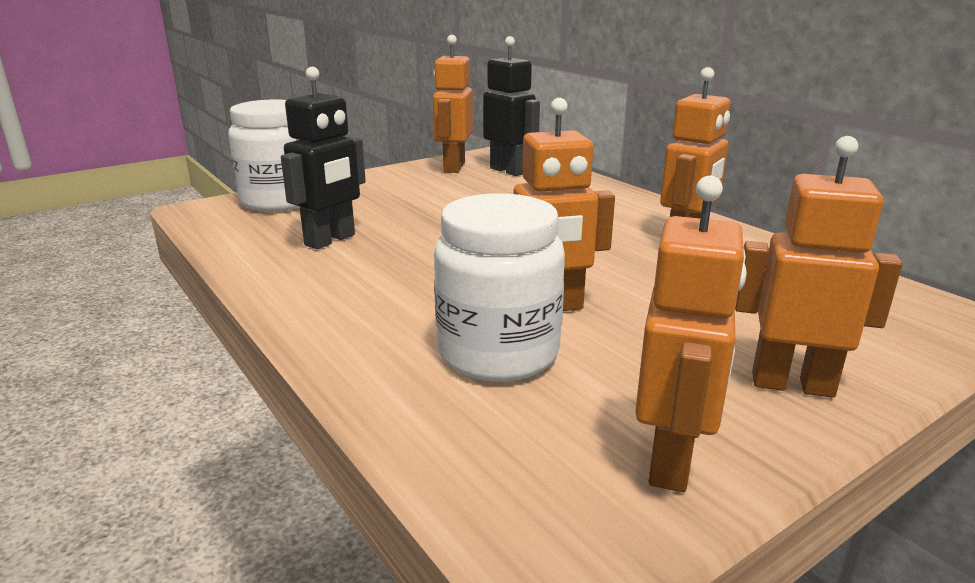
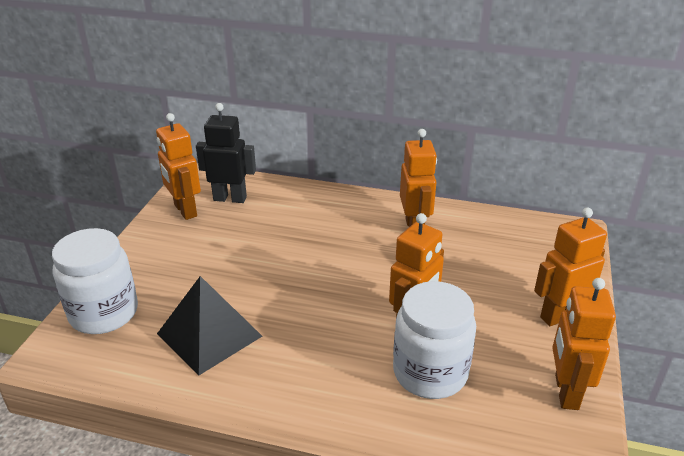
camera: 40 degrees left, 10 degrees up
(330, 240) = (209, 335): black robot -> black pyramid
(671, 461) = (566, 392): orange robot -> orange robot turned 150 degrees counterclockwise

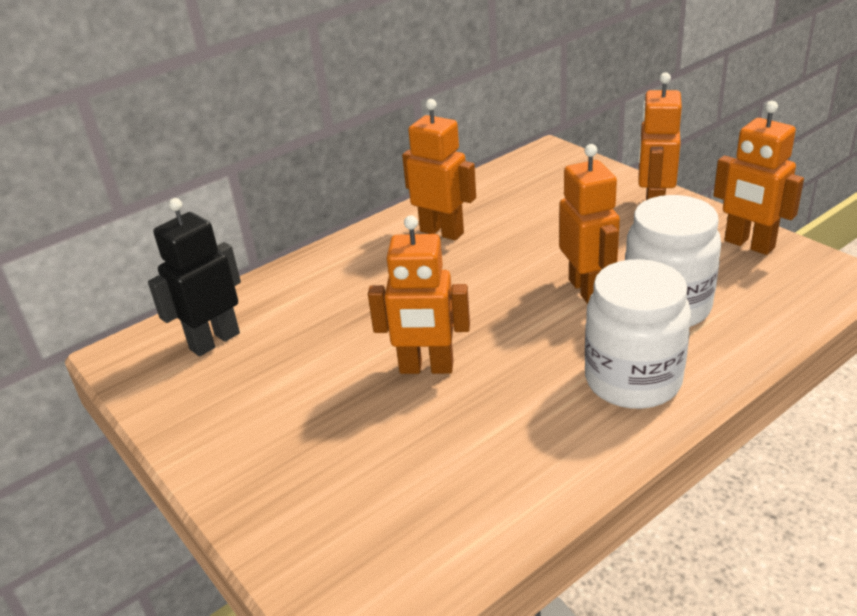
camera: 50 degrees left, 0 degrees up
(104, 313) = (323, 537): white jar -> white jar (633, 380)
(185, 210) = (187, 389): orange robot -> orange robot (426, 368)
(209, 335) = (467, 445): black pyramid -> none

